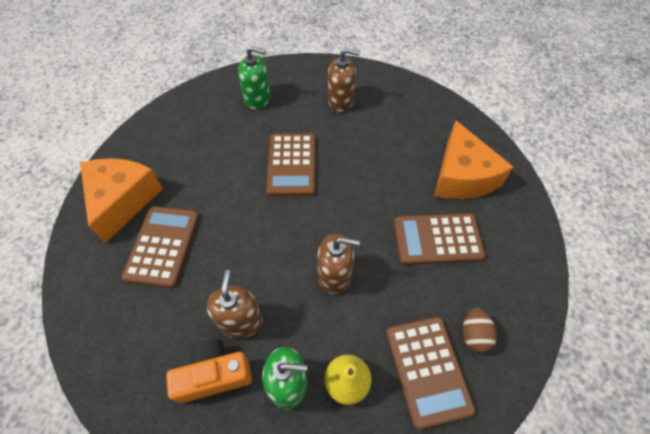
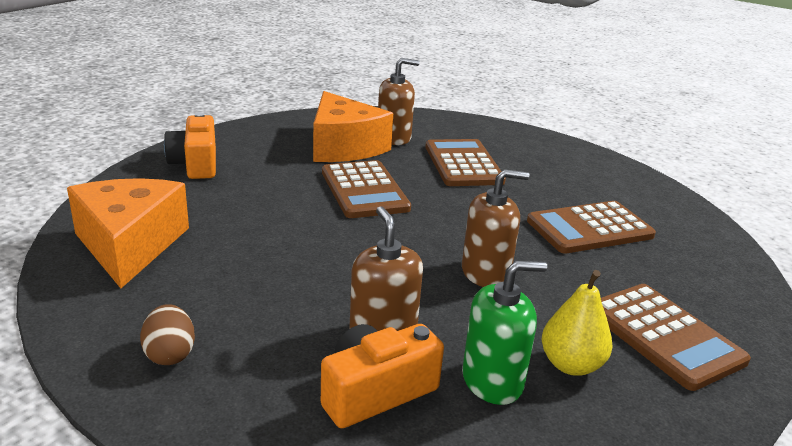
camera: 20 degrees left, 30 degrees down
(162, 246) = (218, 279): brown calculator -> brown calculator (463, 164)
(191, 116) = (196, 164): none -> orange camera
(257, 99) = (283, 144): green soap dispenser -> none
(462, 176) = (579, 179): orange cheese -> orange cheese (344, 147)
(474, 335) = (693, 297): brown egg -> brown egg (170, 354)

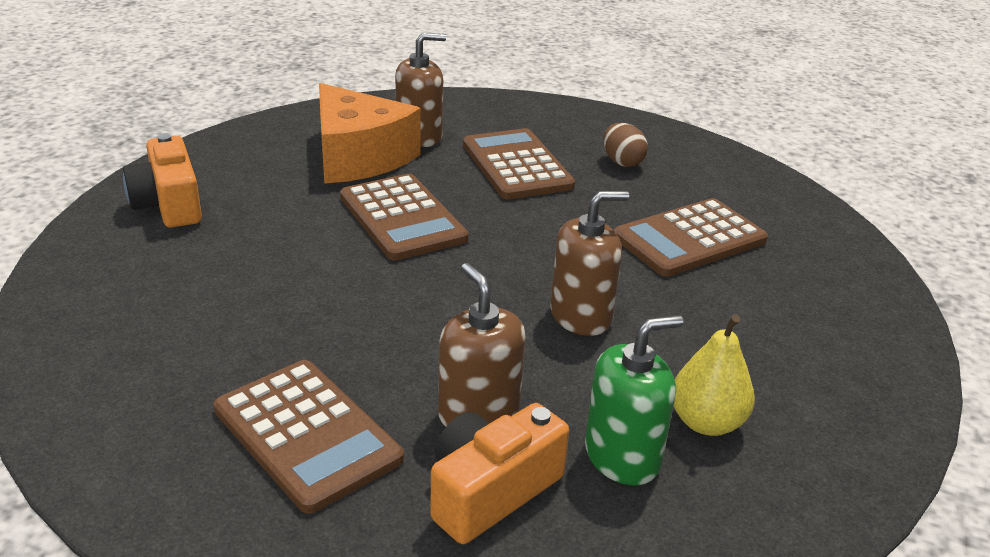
camera: 10 degrees left, 5 degrees up
(129, 245) = (119, 336): orange cheese -> none
(170, 354) = (223, 480): brown egg -> brown egg (622, 162)
(664, 335) = (802, 370): brown calculator -> brown calculator (307, 434)

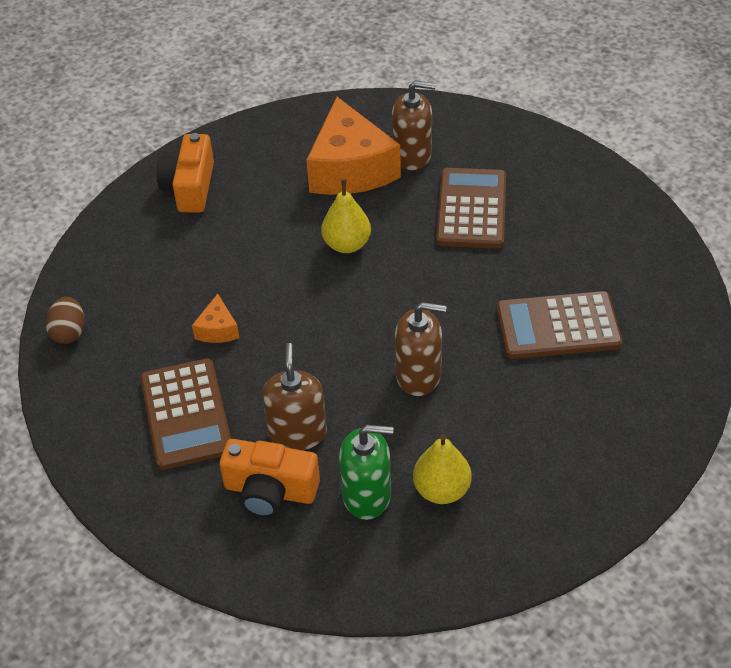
camera: 30 degrees right, 15 degrees up
(293, 330) = (218, 329): none -> orange cheese
(402, 218) = (347, 244): brown calculator -> yellow pear
(490, 491) = (270, 491): orange camera -> orange camera turned 150 degrees counterclockwise
(622, 162) = (565, 227): brown egg -> brown egg (69, 332)

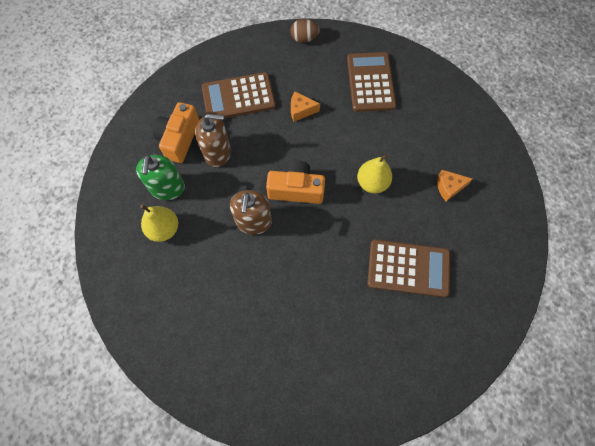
camera: 90 degrees right, 20 degrees up
(190, 187) = (426, 91): orange camera -> orange camera (296, 189)
(350, 169) = (449, 187): orange cheese -> orange cheese, size x0.43
(412, 155) = (466, 230): brown soap dispenser -> none
(558, 326) = (288, 317): brown calculator -> brown calculator (370, 82)

